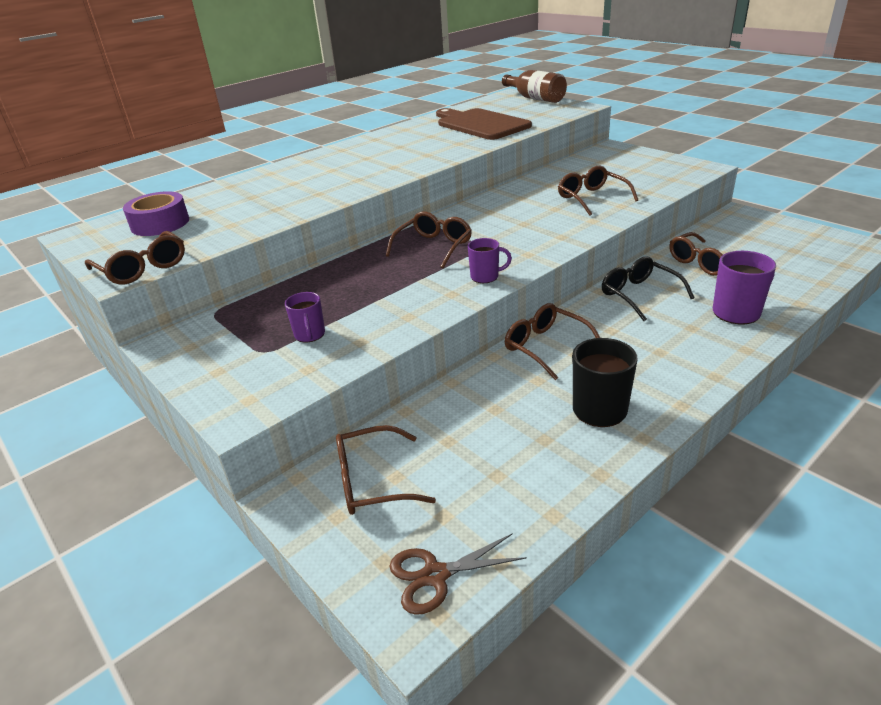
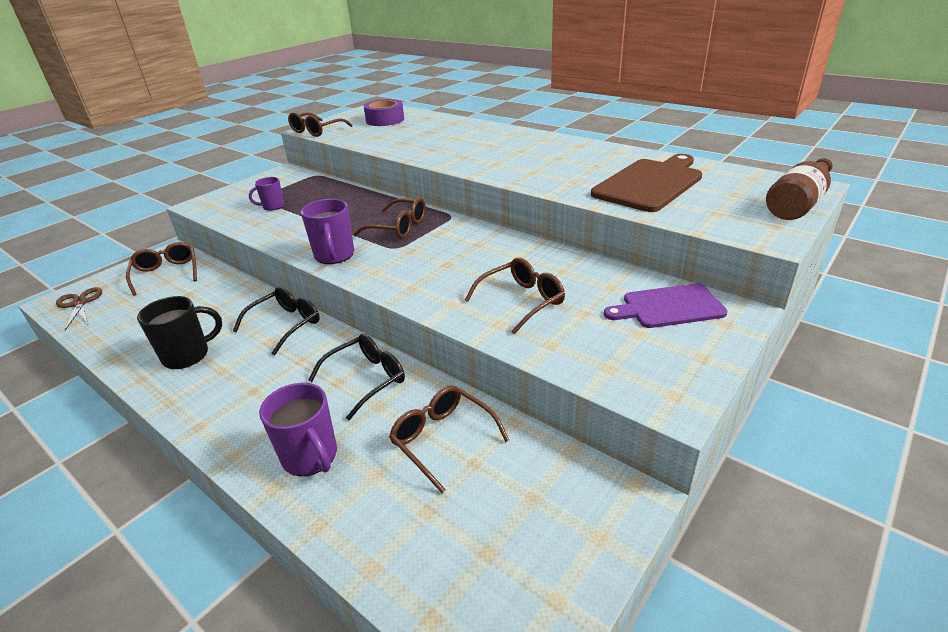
camera: 80 degrees right, 0 degrees up
(485, 277) = (334, 256): purple mug -> purple mug, size x1.61
(545, 346) = (286, 324): brown glasses -> black glasses
(604, 161) = (668, 307): none -> purple cutting board

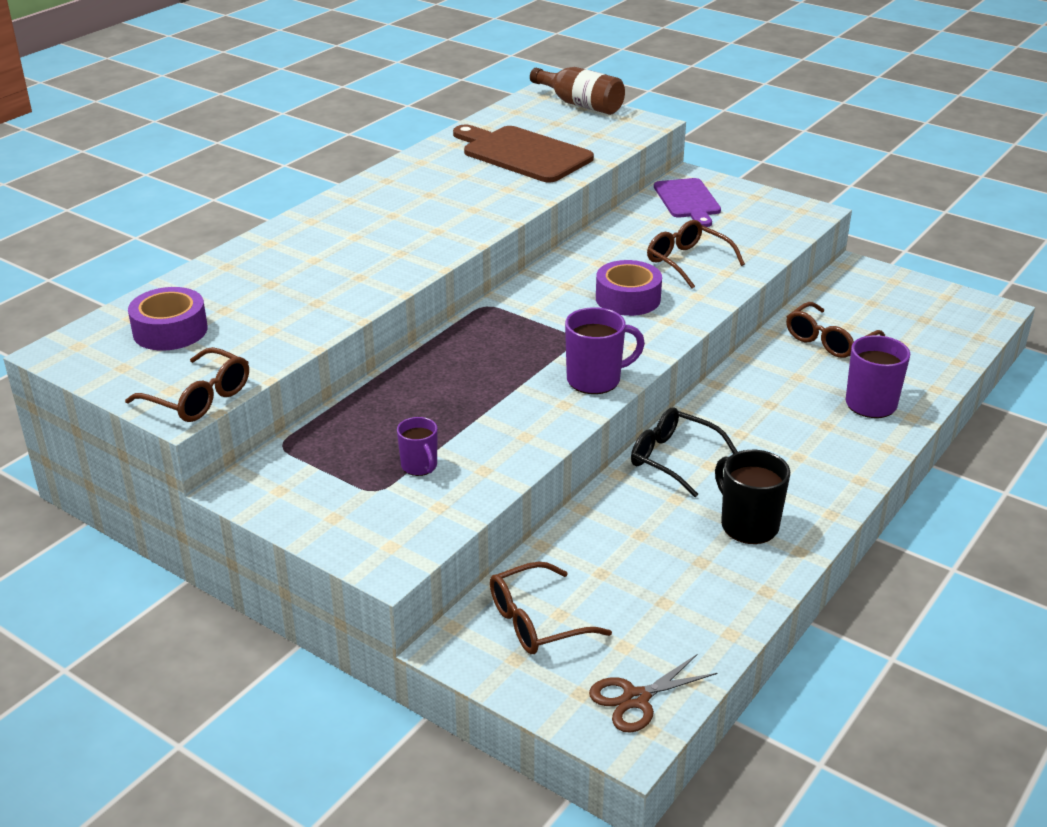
camera: 95 degrees left, 0 degrees up
(367, 379) = (761, 387): black glasses -> none
(399, 227) = (516, 341): brown glasses -> none
(453, 269) = (628, 299): none -> purple tape

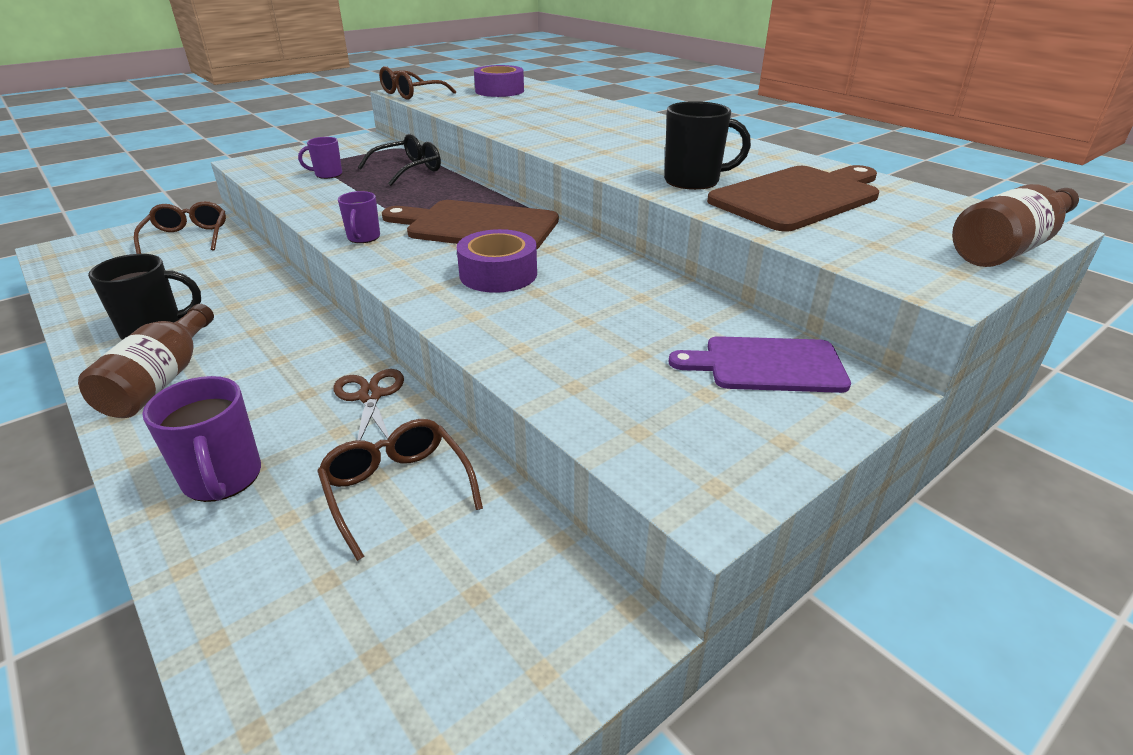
camera: 105 degrees right, 0 degrees up
(506, 189) = (693, 181): none -> black mug
(536, 327) = (477, 226): none -> brown cutting board
(595, 380) = (363, 238): purple mug -> purple mug, size x0.62
(636, 699) = (77, 255): brown scissors -> brown scissors (370, 396)
(673, 458) = (285, 314): black glasses -> black glasses (408, 170)
(687, 262) = (566, 325): brown glasses -> none
(808, 481) = (161, 381): none -> brown bottle

